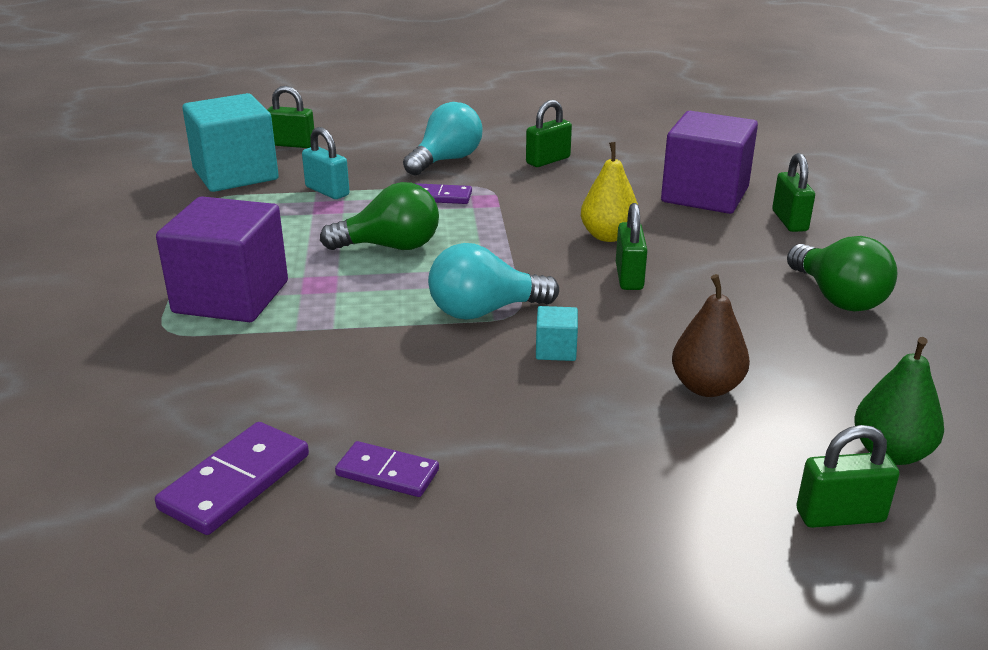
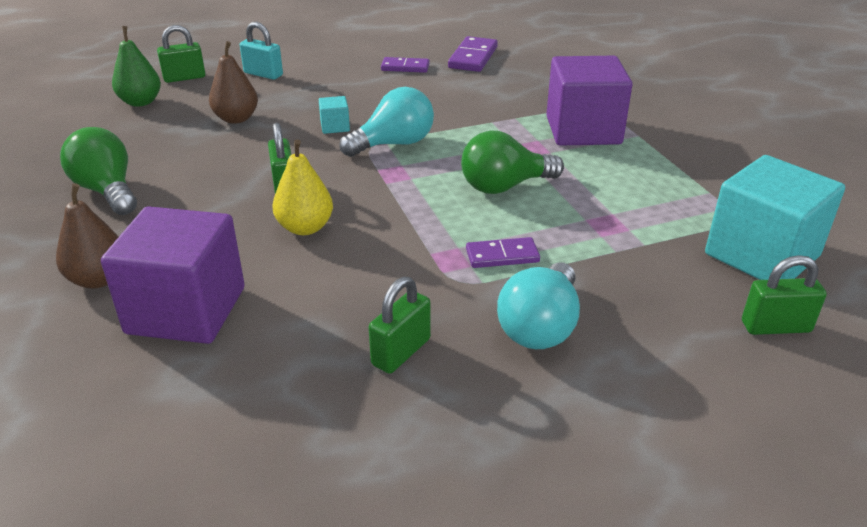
camera: 165 degrees right, 5 degrees up
(327, 191) = (631, 245): turquoise padlock -> turquoise padlock (263, 74)
(789, 221) = (99, 279): green padlock -> brown pear

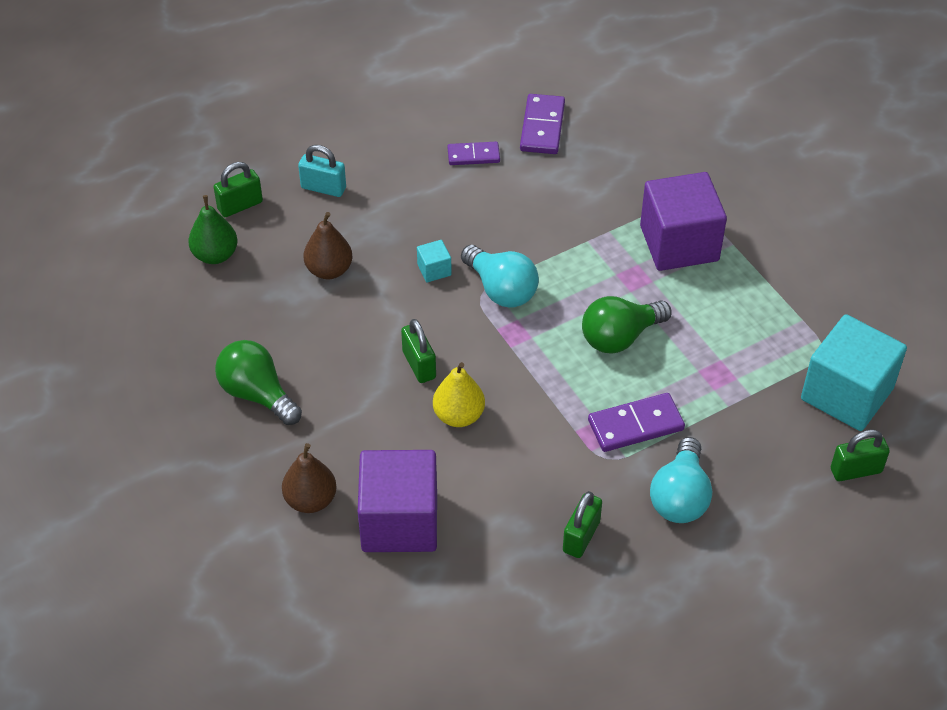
camera: 10 degrees left, 15 degrees up
(394, 144) = (501, 289): turquoise light bulb -> turquoise light bulb turned 90 degrees clockwise
(502, 256) = (635, 425): purple domino -> purple domino, size x1.51

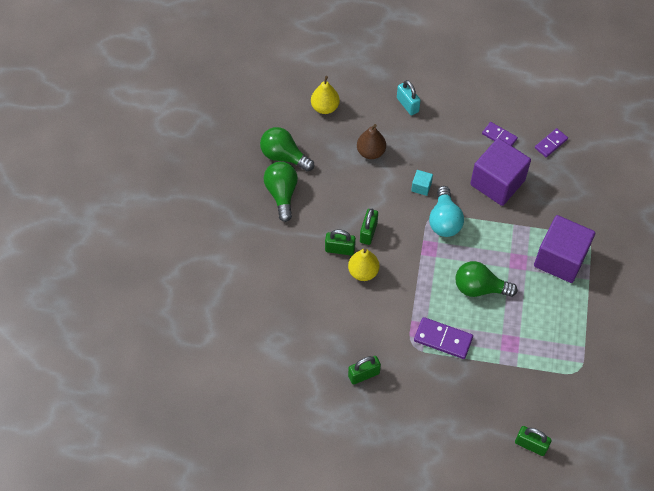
camera: 40 degrees right, 10 degrees up
(215, 255) = (325, 107): green pear -> yellow pear
(215, 347) = (284, 156): none -> green light bulb
(240, 205) = (359, 88): green padlock -> green padlock (340, 249)
(310, 500) = (259, 264): brown pear -> none
(399, 521) = (289, 304): purple cube -> purple cube (497, 182)
(542, 127) = (551, 143): purple domino -> purple domino, size x0.66
(680, 497) = (429, 391): turquoise light bulb -> none
(846, 394) = (567, 402): turquoise cube -> none

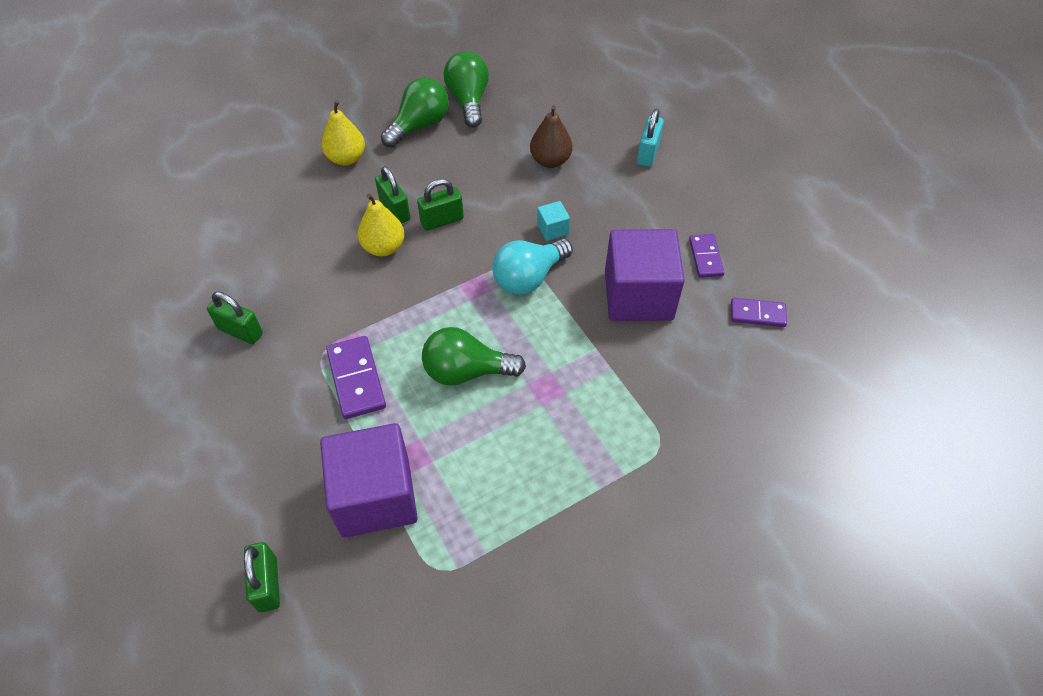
camera: 50 degrees right, 5 degrees down
(325, 107) = (565, 94): yellow pear -> yellow pear (346, 158)
(479, 288) = (466, 371): green light bulb -> green light bulb turned 60 degrees counterclockwise
(560, 259) = (597, 433): purple cube -> purple cube (375, 496)

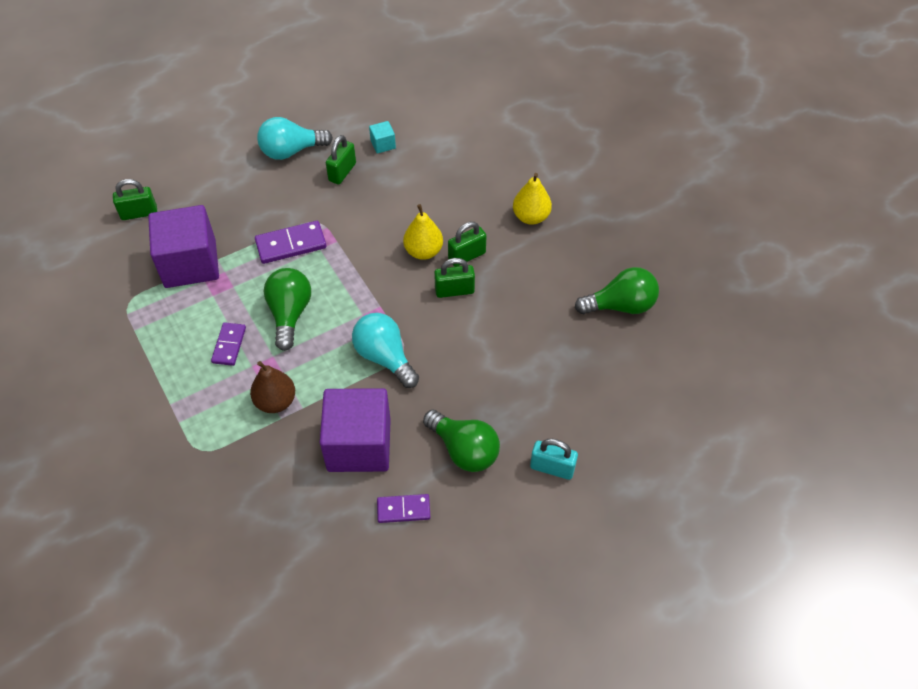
camera: 90 degrees right, 0 degrees up
(186, 392) = (291, 151): none -> turquoise light bulb
(419, 125) = (579, 267): green light bulb -> green light bulb (464, 450)
(442, 220) = (454, 290): green padlock -> green padlock turned 75 degrees counterclockwise
(550, 160) = (536, 376): brown pear -> brown pear (276, 401)
(552, 229) = (443, 377): turquoise cube -> turquoise cube (383, 144)
(757, 314) = (329, 549): purple domino -> purple domino (229, 345)

